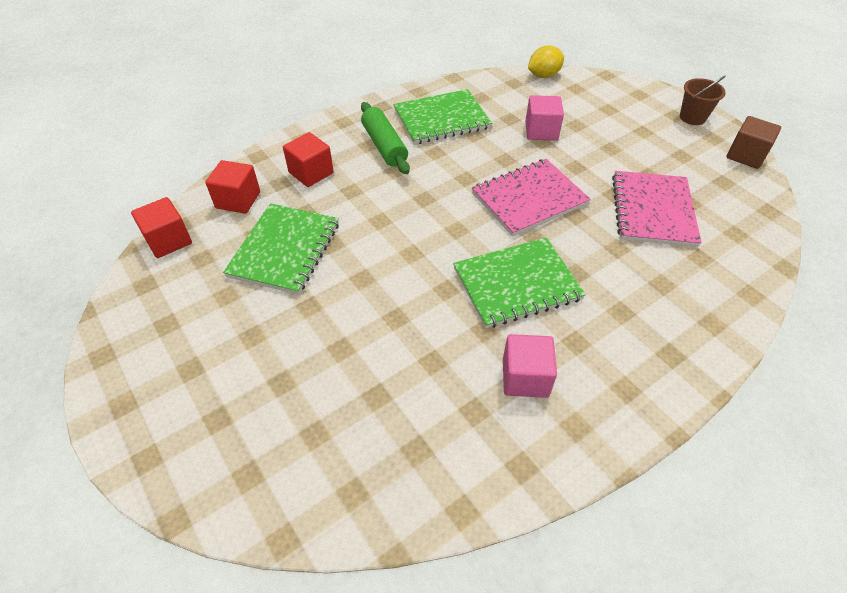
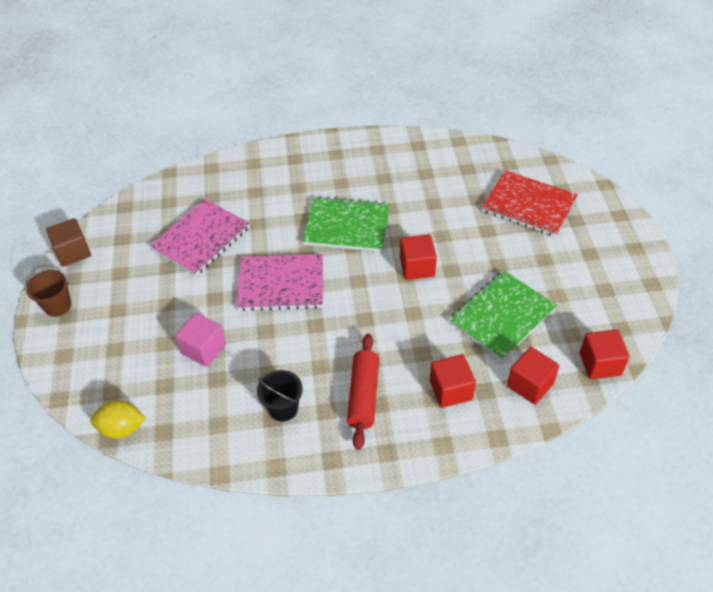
camera: 150 degrees left, 0 degrees up
(295, 416) = (529, 205): none -> red notebook
(384, 146) = (363, 395): green rolling pin -> red rolling pin
(403, 267) = (417, 267): none -> red cube
(442, 119) = (283, 408): green notebook -> black bucket
(525, 377) = (385, 177): pink cube -> none

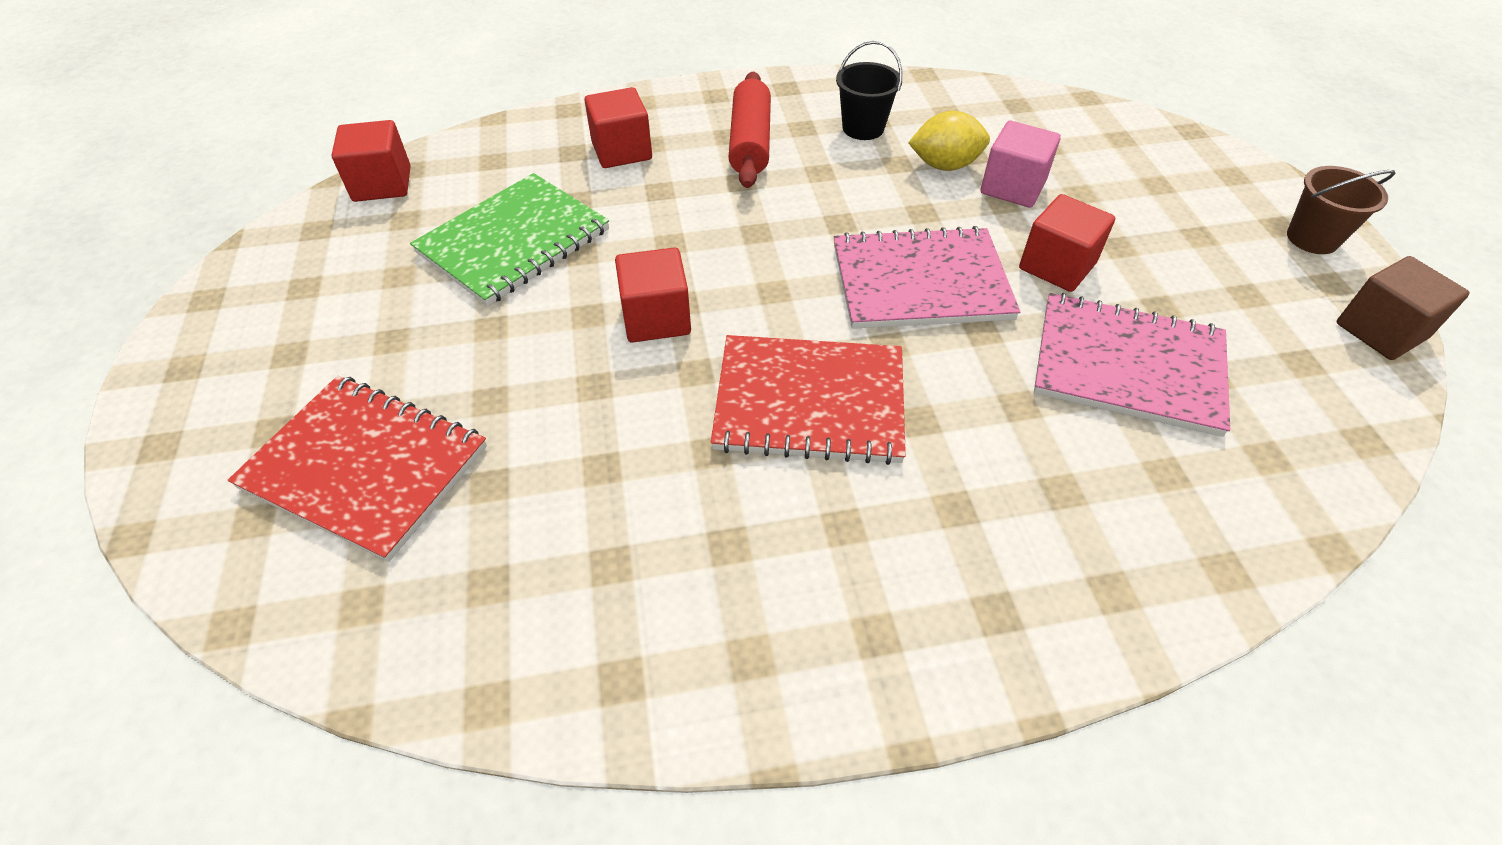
camera: 175 degrees right, 0 degrees up
(122, 428) = (1076, 105): yellow lemon -> yellow lemon (944, 165)
(201, 238) = (1128, 366): pink notebook -> pink notebook turned 75 degrees clockwise
(347, 226) = (809, 402): green notebook -> red notebook
(530, 385) = (502, 159): red cube -> red cube (1057, 266)

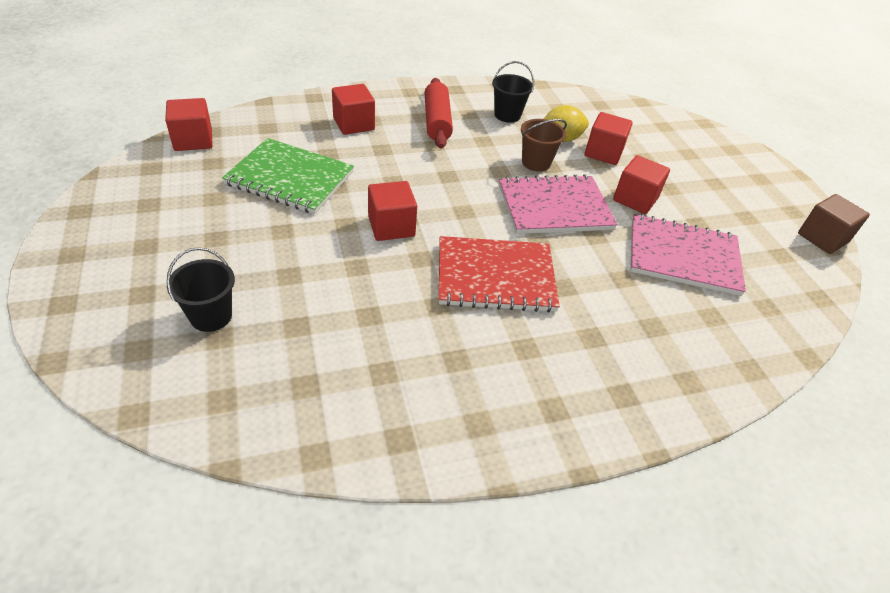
camera: 10 degrees left, 5 degrees down
(365, 467) = (211, 316): red notebook -> black bucket
(514, 241) = (290, 178): green notebook -> green notebook turned 75 degrees clockwise
(1013, 187) = (603, 153): pink cube -> red cube
(1312, 238) = (780, 186): brown bucket -> brown bucket (536, 162)

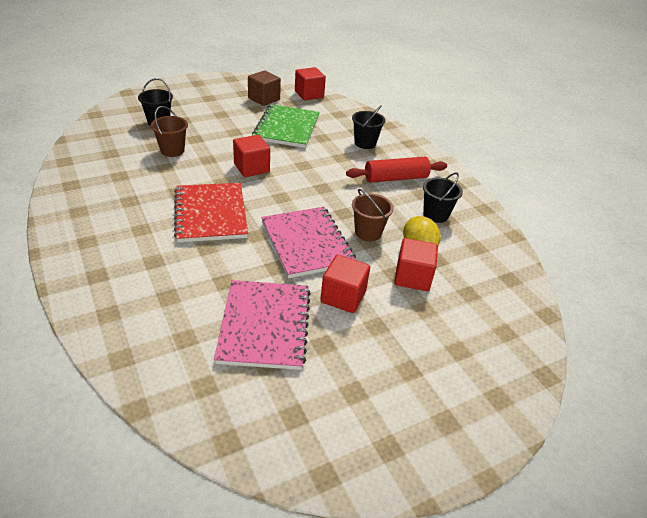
camera: 80 degrees right, 5 degrees down
(320, 304) = (172, 150): none -> brown bucket
(353, 124) = (365, 143): red cube -> black bucket
(822, 238) = (342, 472): brown cube -> brown cube (264, 99)

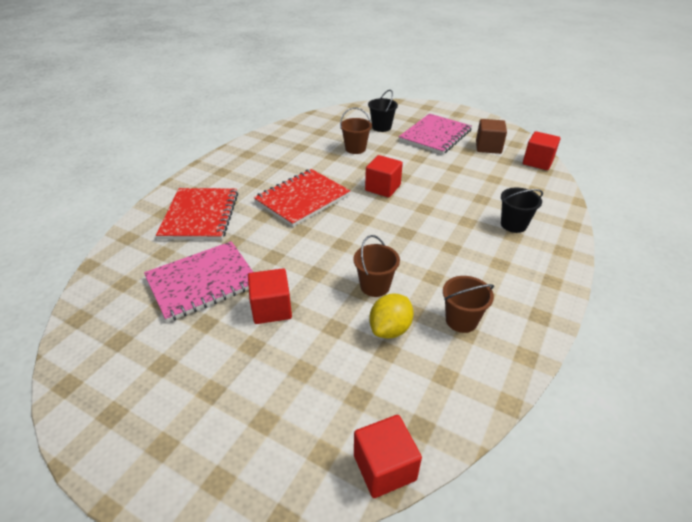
camera: 60 degrees right, 0 degrees up
(151, 288) = (200, 215): none -> red notebook
(287, 128) = (465, 176): green notebook -> none
(307, 243) = (319, 258): pink notebook -> pink notebook (435, 135)
(395, 178) = (484, 268): red rolling pin -> none
(412, 277) = (341, 343): red cube -> red cube (384, 467)
(435, 215) = (461, 320): black bucket -> brown bucket

